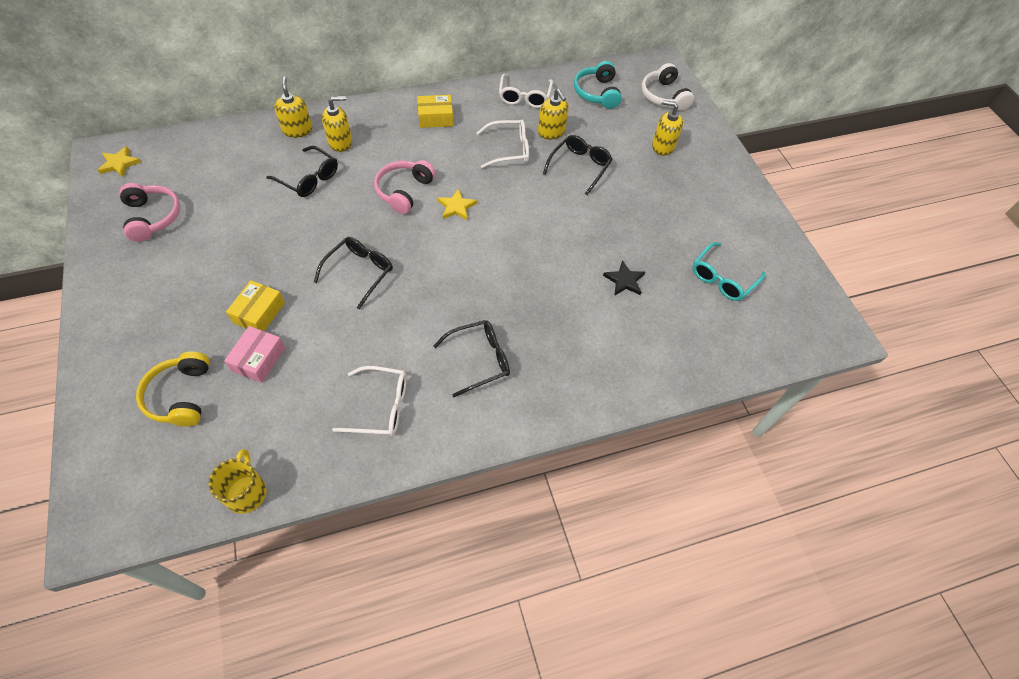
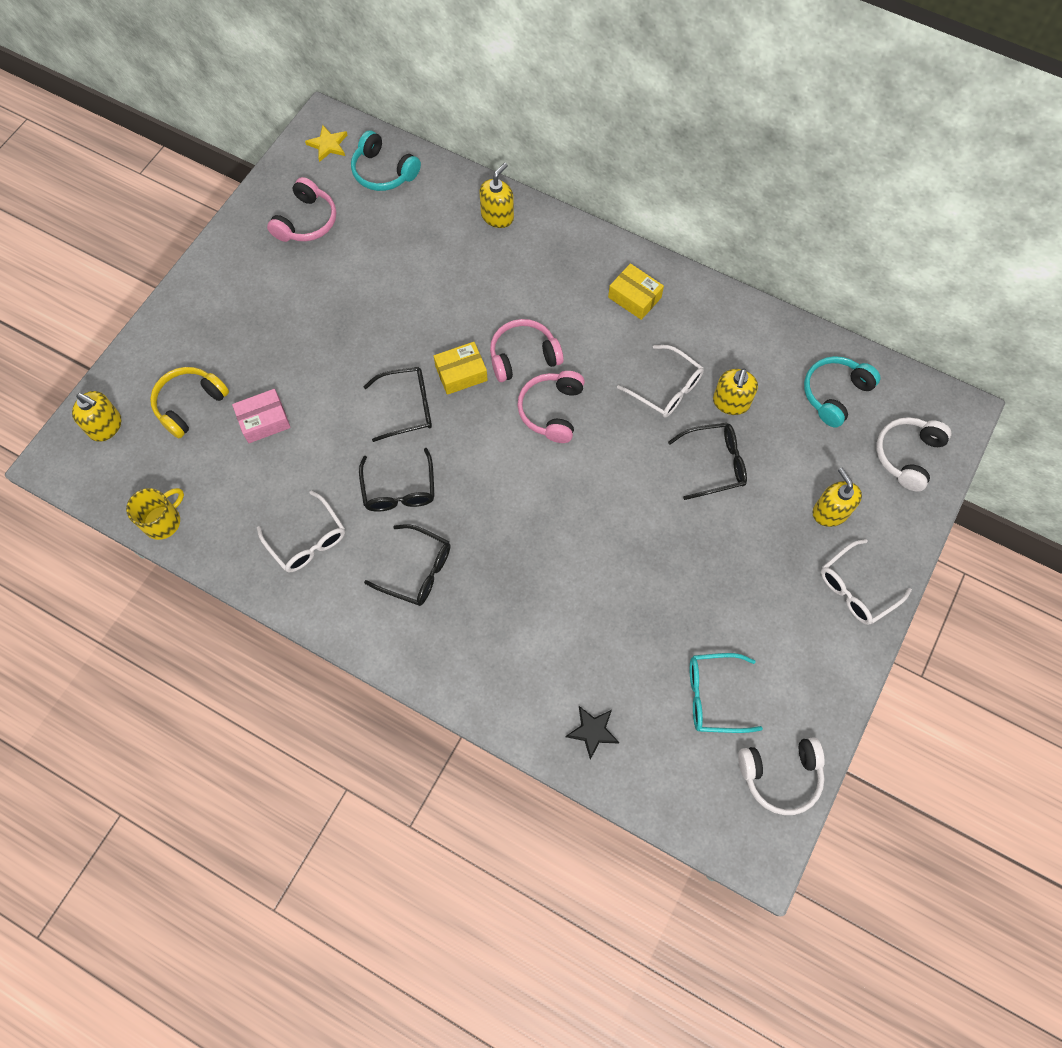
camera: 50 degrees right, 10 degrees up
(183, 154) = (383, 172): none -> turquoise headphones
(259, 313) = (301, 379): yellow box -> yellow box (461, 373)
(309, 179) = (457, 278): black glasses -> black glasses (399, 490)
(340, 142) = (521, 259): yellow soap dispenser -> yellow soap dispenser (106, 426)
(456, 207) = (551, 410): yellow star -> pink headphones
(524, 97) = (750, 340): white glasses -> white glasses (856, 589)
(624, 280) = (618, 613): black star -> black star (592, 731)
(800, 287) = (780, 776): none -> white headphones

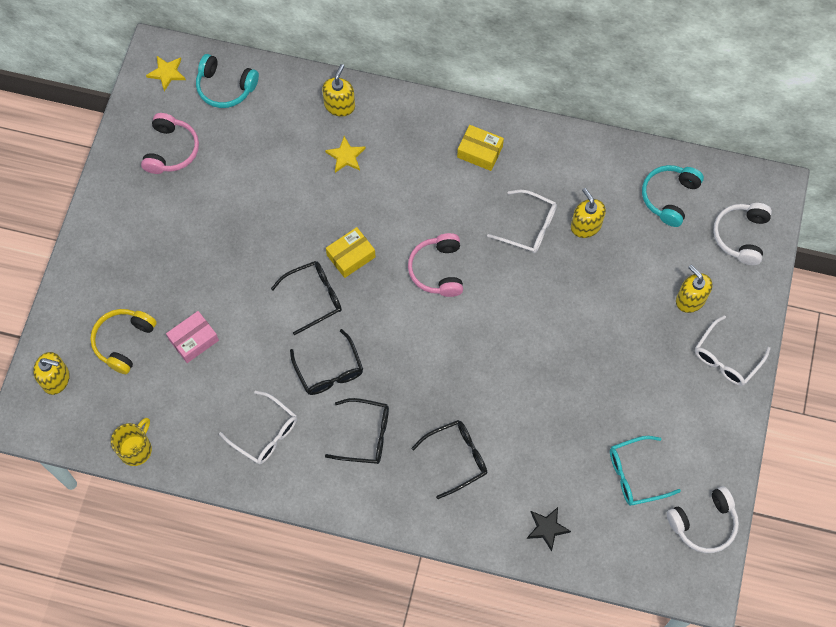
camera: 15 degrees left, 0 degrees up
(488, 269) = (346, 156): none -> yellow star
(523, 356) = (399, 228): pink headphones -> none
(714, 463) = (586, 282): black glasses -> black glasses (457, 458)
(731, 402) = (585, 226): yellow soap dispenser -> yellow soap dispenser turned 150 degrees clockwise

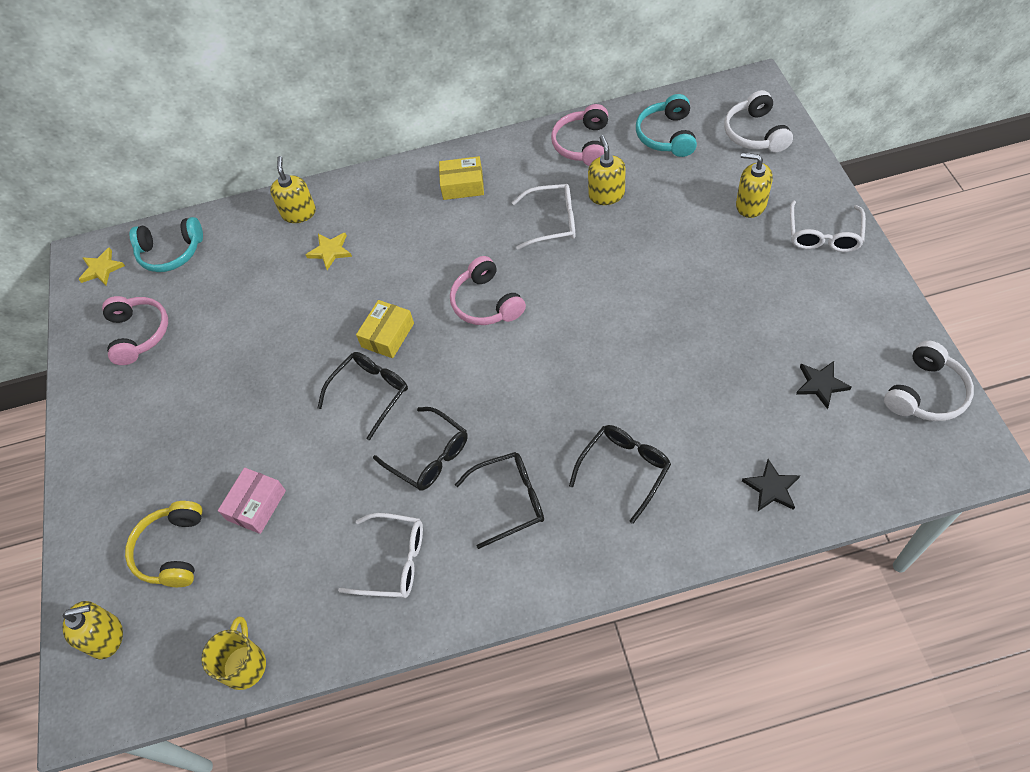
camera: 20 degrees left, 10 degrees down
(585, 226) = (606, 194): yellow soap dispenser -> yellow soap dispenser turned 45 degrees clockwise
(597, 167) = (583, 145): none -> pink headphones
(635, 475) = (821, 384): turquoise glasses -> black star

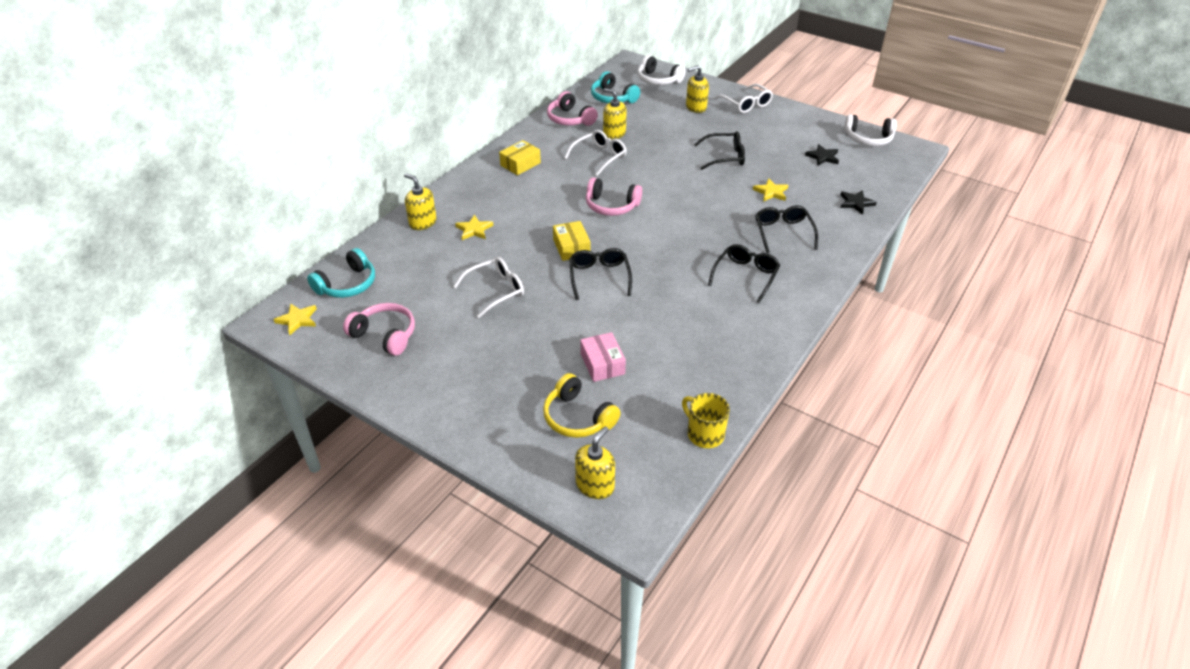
camera: 50 degrees left, 15 degrees down
(394, 561) = (722, 336): white glasses -> white glasses (496, 290)
(429, 456) = (675, 283): black glasses -> black glasses (725, 157)
(684, 398) = (771, 192): none -> yellow star
(925, 393) = (868, 139): white headphones -> white headphones turned 105 degrees clockwise

